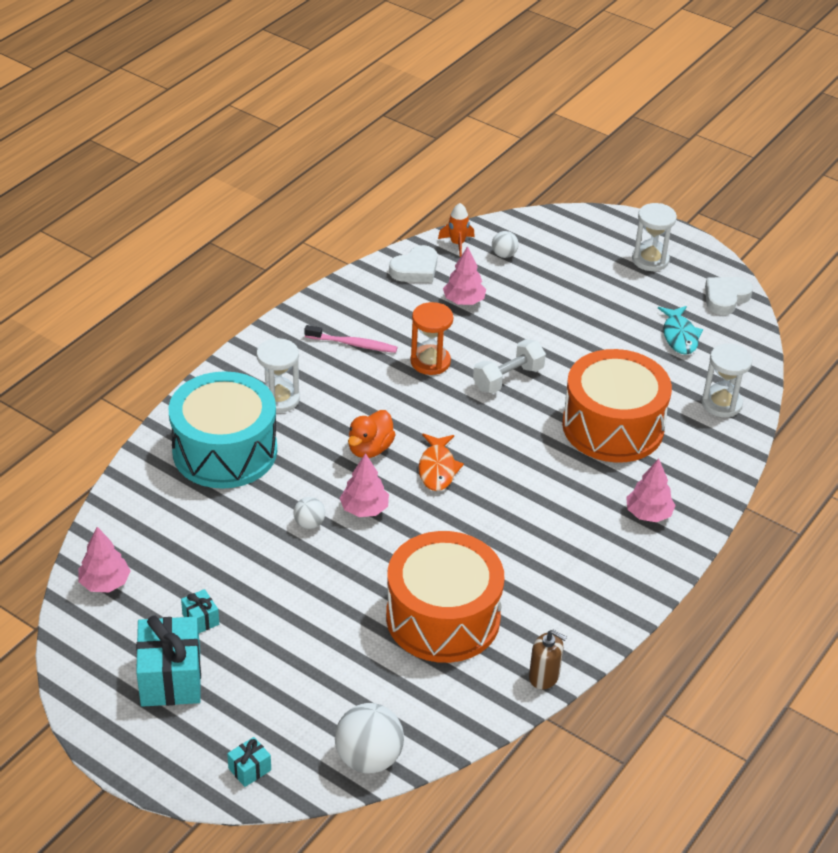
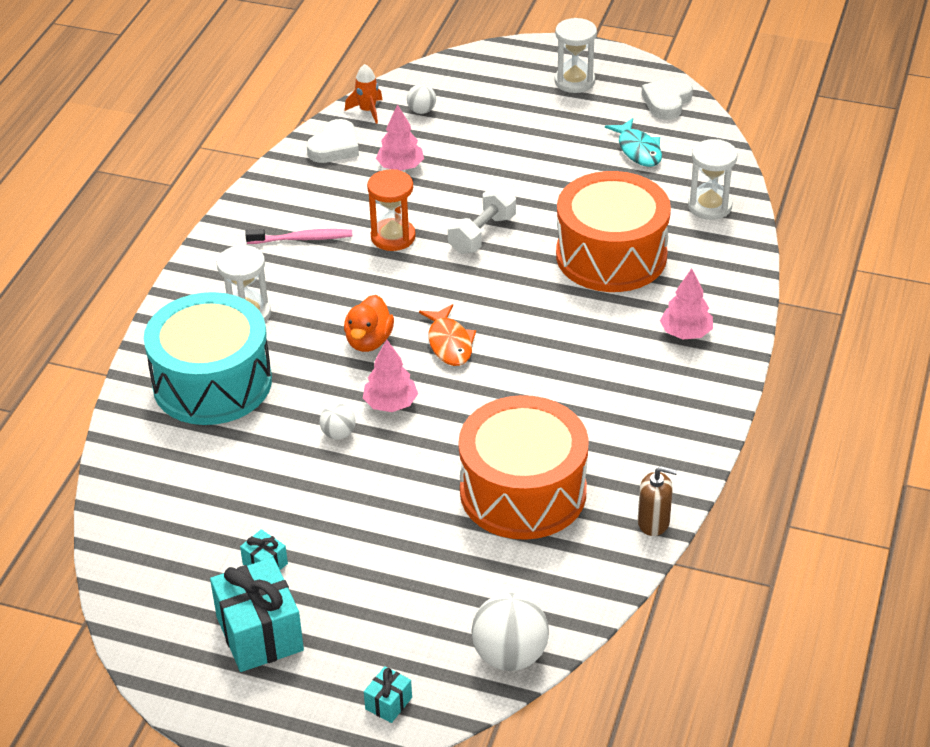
camera: 15 degrees left, 0 degrees up
(105, 583) = (141, 554): pink tree -> none

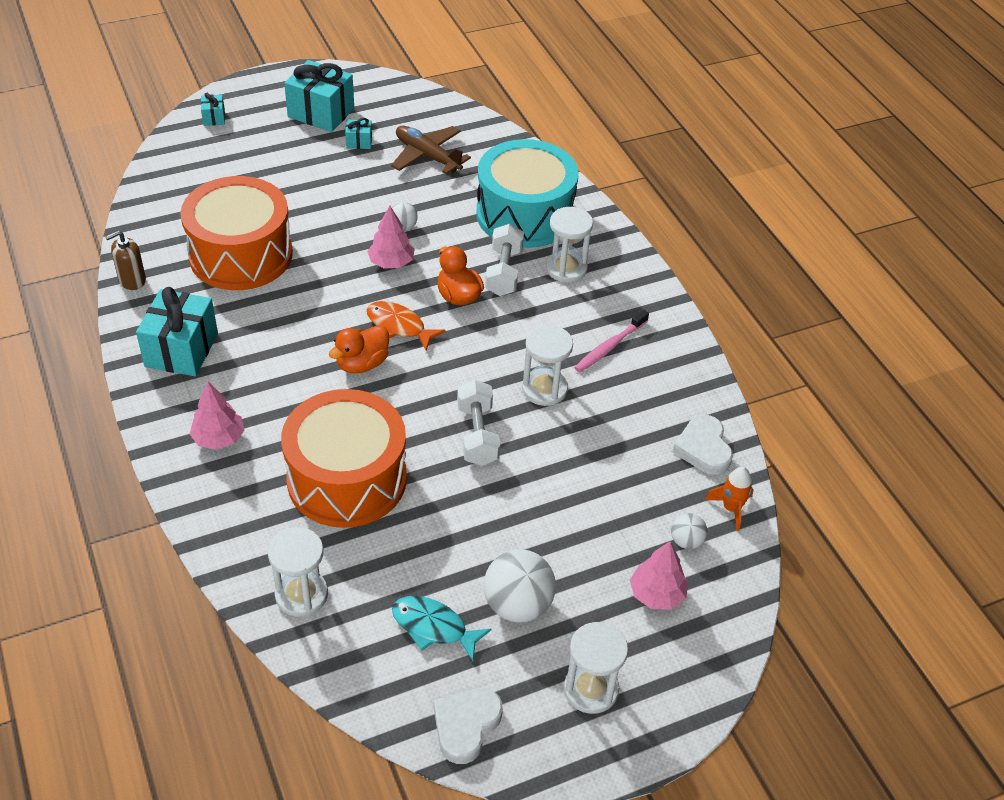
camera: 135 degrees right, 5 degrees up
(217, 502) = (427, 156): none -> brown plane
(304, 340) = (504, 272): none -> white dumbbell
(393, 237) = (544, 389): orange hourglass -> white hourglass
(400, 167) = (624, 462): pink tree -> pink tree (657, 594)
(510, 655) = (164, 168): white ball -> white ball (517, 605)
(514, 329) = (362, 363): none -> orange duck
(659, 423) = (181, 350): none -> turquoise gift
(667, 102) = (466, 726): white heart -> white heart turned 135 degrees counterclockwise

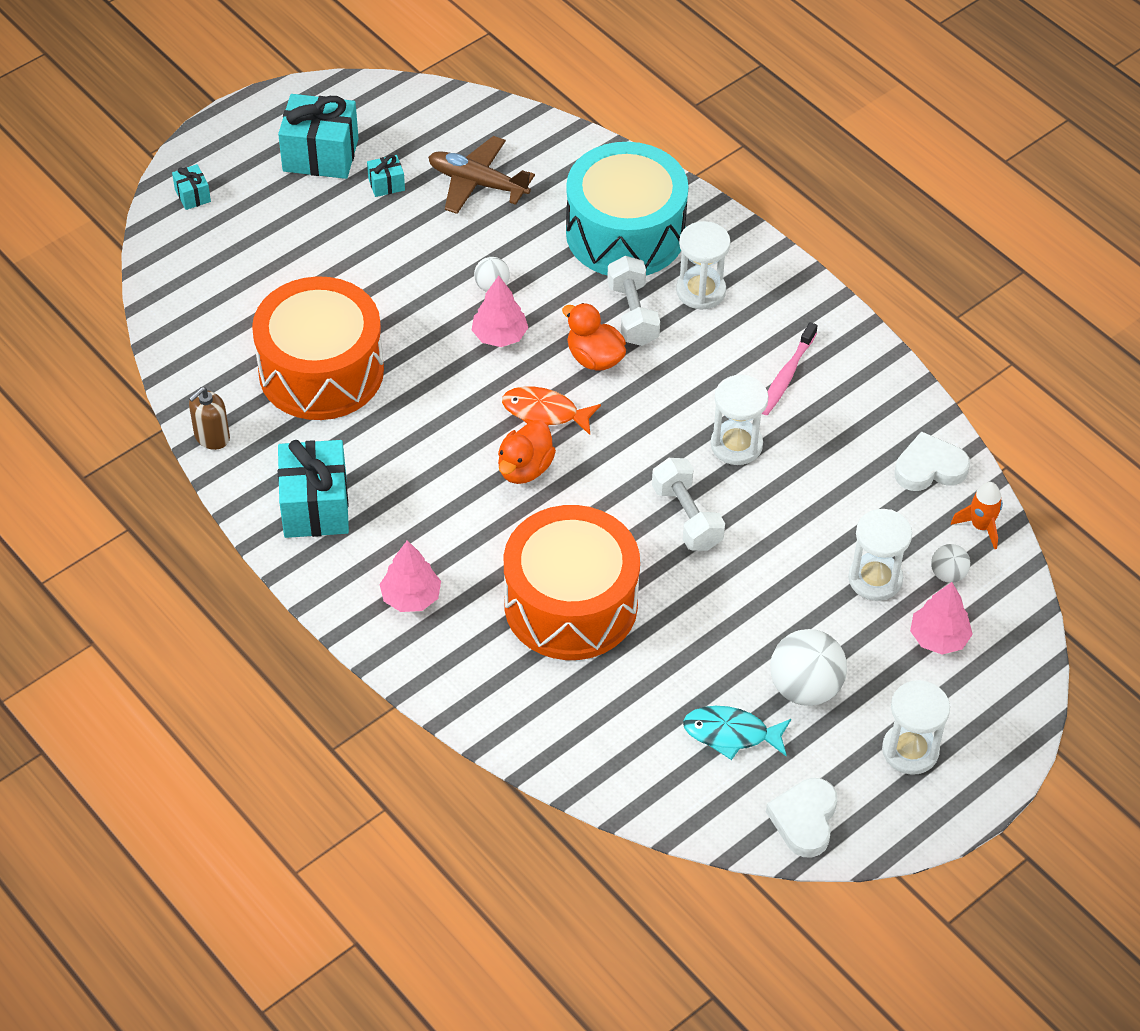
camera: 15 degrees left, 5 degrees up
(301, 594) = (583, 739): white hourglass -> white hourglass (875, 579)
(703, 449) = (929, 468): white heart -> white heart turned 105 degrees clockwise

